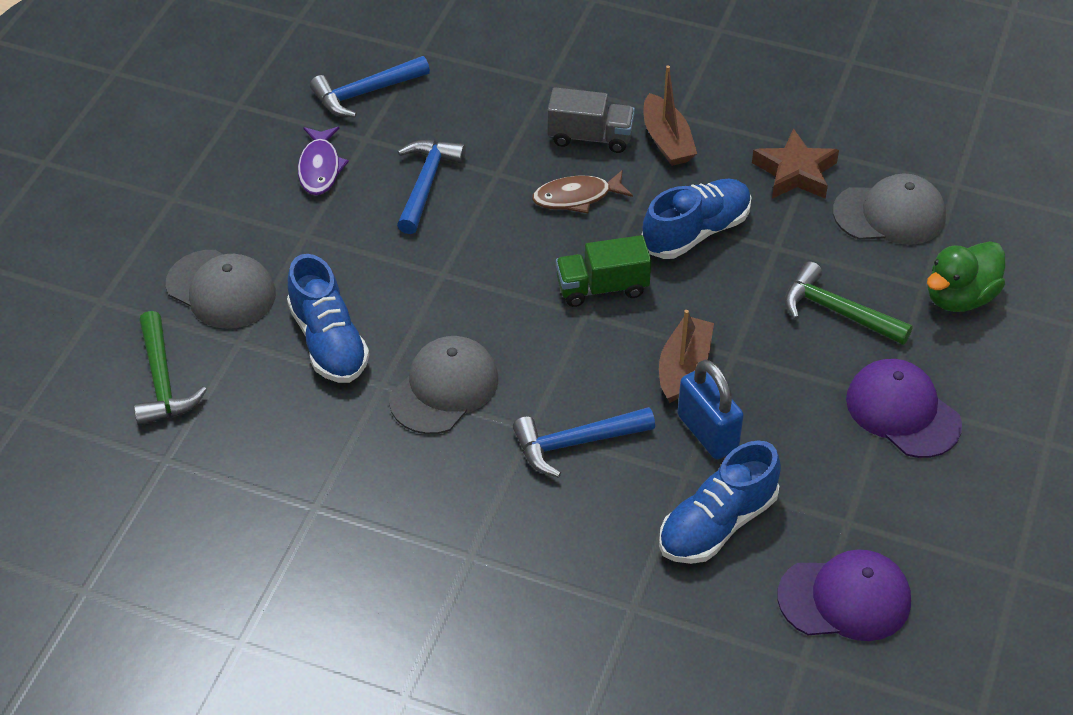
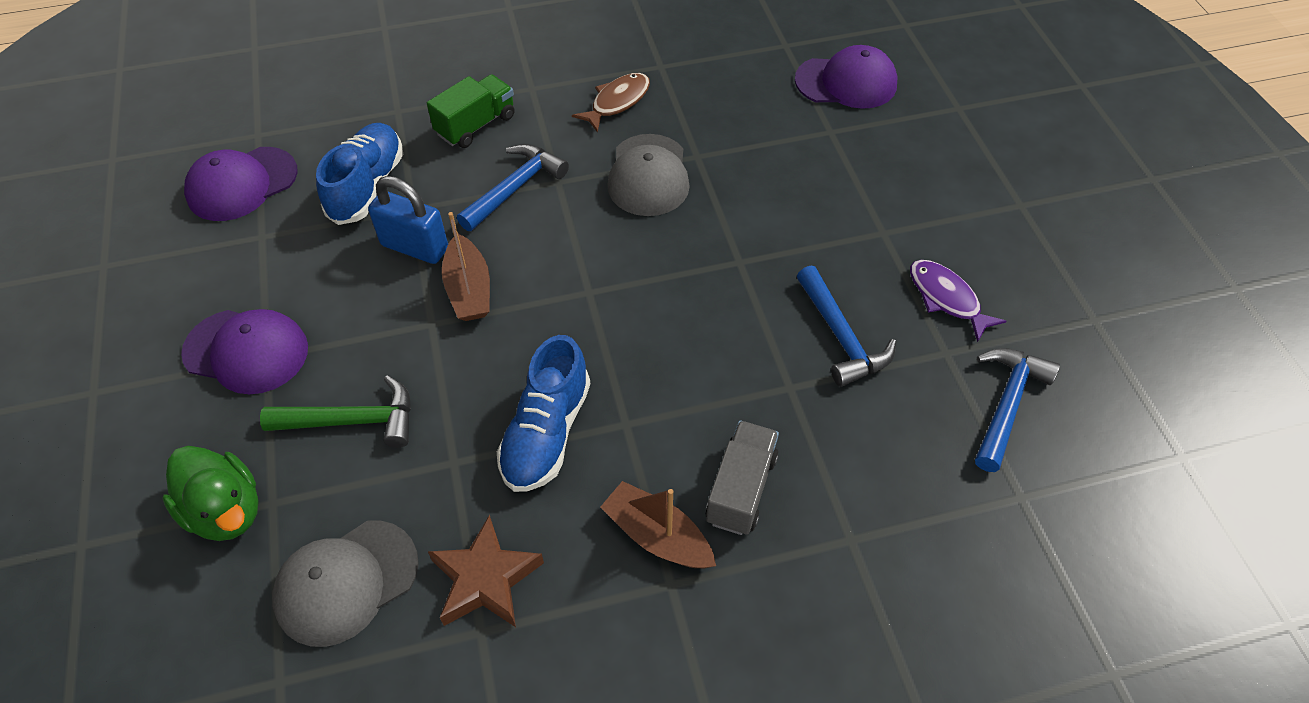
camera: 145 degrees right, 5 degrees up
(162, 382) = (846, 82): green hammer -> purple cap
(221, 290) = (889, 158): grey cap -> none
(328, 342) = (768, 163): blue shoe -> none
(577, 197) = (692, 405): brown fish -> brown fish (617, 102)
(590, 137) = (741, 489): grey truck -> grey truck turned 135 degrees clockwise
(602, 287) = (593, 323): green truck -> green truck (476, 125)
(959, 297) = (226, 510): green duck -> green duck turned 120 degrees clockwise

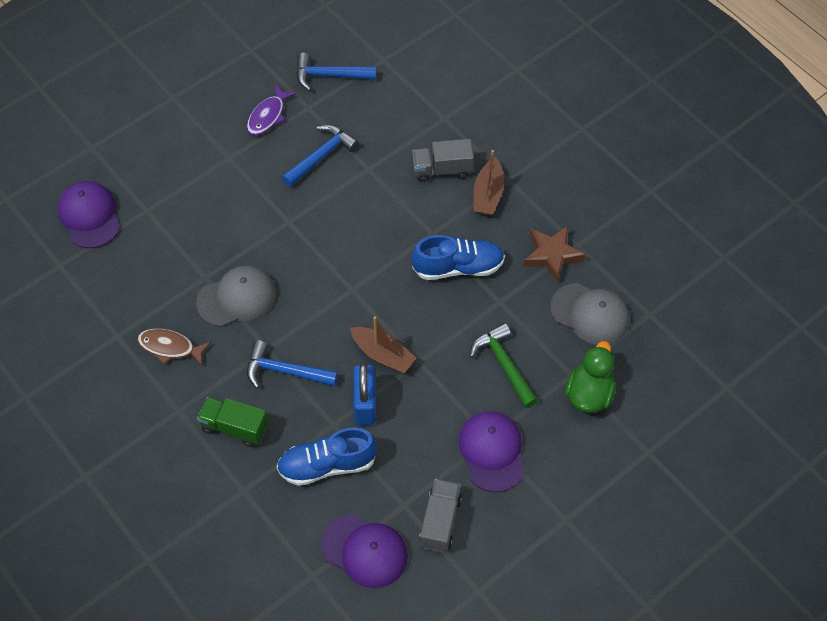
camera: 115 degrees left, 5 degrees up
(211, 262) = (440, 521): none -> grey truck
(469, 289) = (383, 354): brown boat -> brown boat turned 75 degrees clockwise

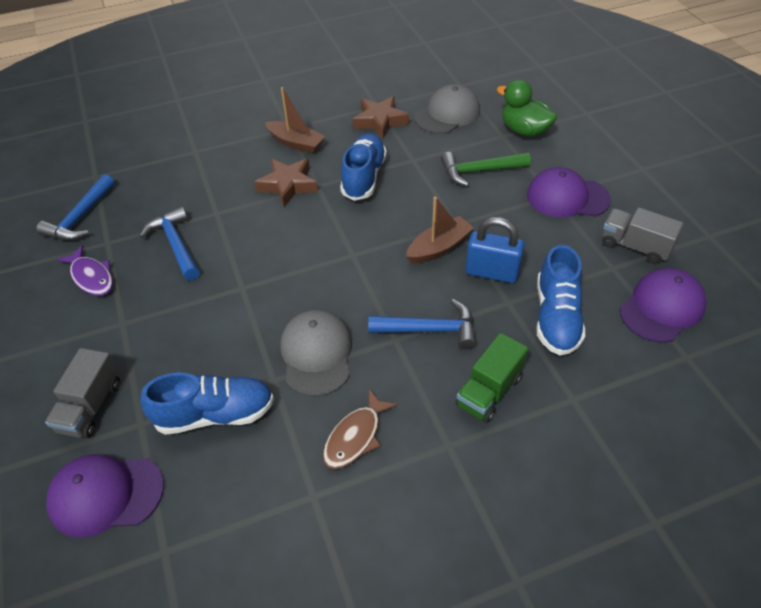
camera: 70 degrees left, 10 degrees down
(165, 252) = (215, 414): none -> blue shoe
(285, 371) = (430, 329): blue hammer -> blue hammer turned 120 degrees counterclockwise
(424, 210) = (288, 185): none -> brown star
(442, 169) = (251, 164): grey truck -> grey truck (91, 406)

